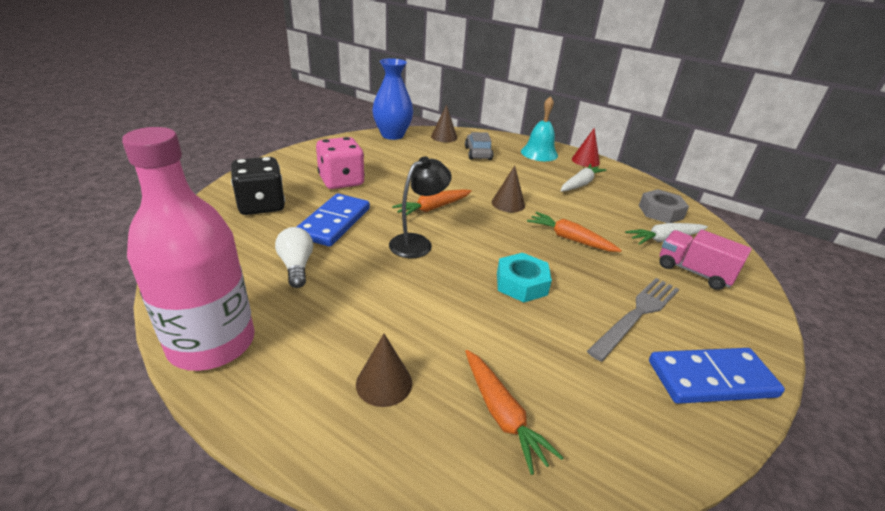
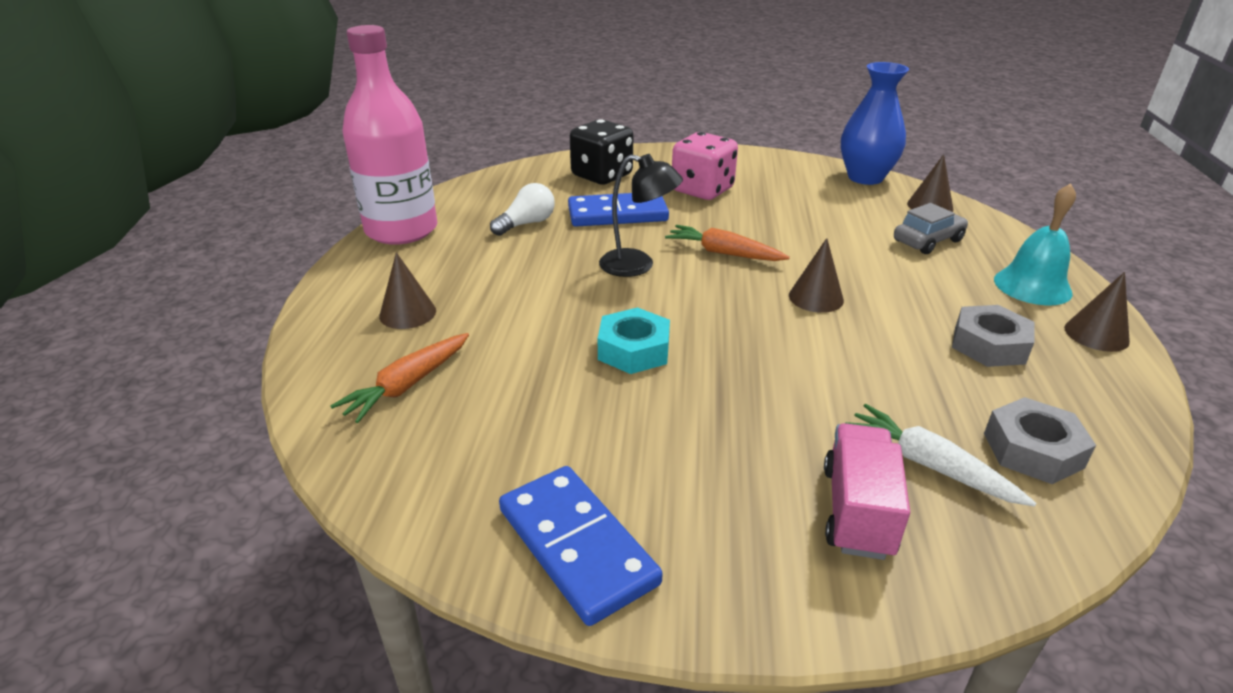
camera: 65 degrees right, 0 degrees up
(570, 239) = (791, 366): orange carrot -> none
(580, 184) = (989, 345): white carrot -> grey nut
(585, 161) = (1096, 334): red cone -> brown cone
(637, 314) = (663, 457): grey fork -> none

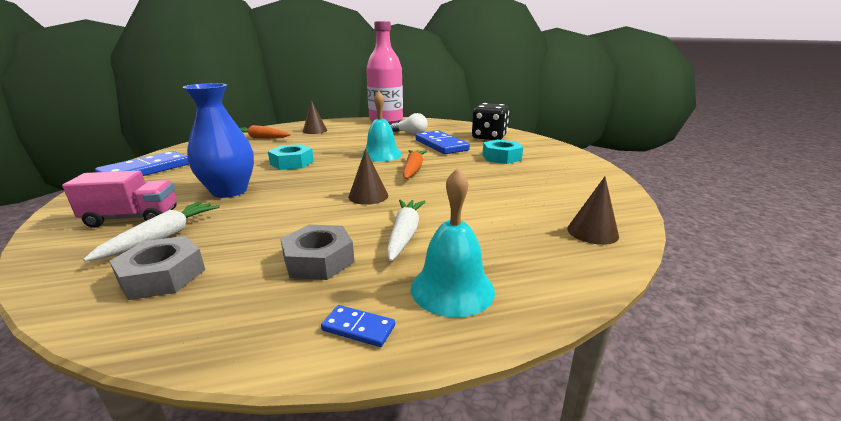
camera: 70 degrees right, 10 degrees down
(638, 265) = (381, 155): black lamp -> turquoise bell
(702, 190) = (501, 157): pink dice -> turquoise nut
(865, 177) = (615, 202): blue vase -> blue vase (229, 191)
(927, 241) = (506, 232): grey car -> none
(930, 290) = (404, 234): none -> white carrot
(1096, 334) = (358, 328): brown cone -> blue domino

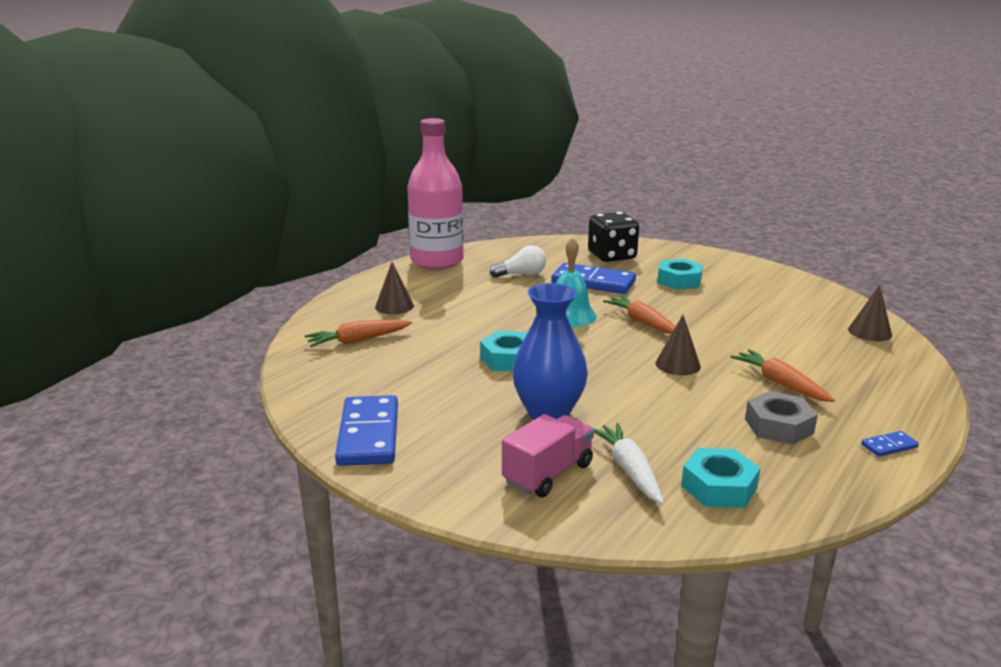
camera: 40 degrees left, 0 degrees up
(163, 276) = (719, 487): grey nut -> turquoise nut
(404, 234) = (780, 383): white carrot -> orange carrot
(452, 289) = (881, 403): turquoise bell -> none

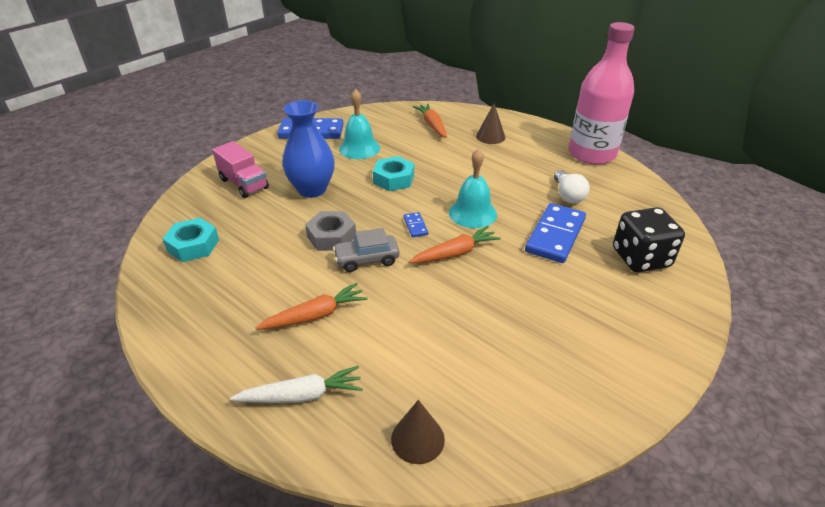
camera: 95 degrees right, 15 degrees up
(426, 388) = (359, 148): none -> turquoise bell
(629, 470) = (231, 213): white carrot -> white carrot (302, 395)
(678, 364) = (367, 259): brown cone -> grey car
(679, 281) = (571, 299): turquoise nut -> none
(778, 426) = (249, 294): grey nut -> grey nut (331, 236)
(889, 446) = (189, 353): blue domino -> blue domino (415, 226)

